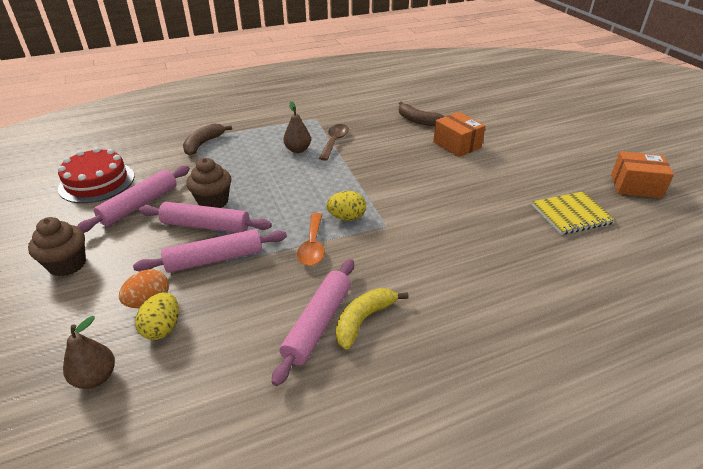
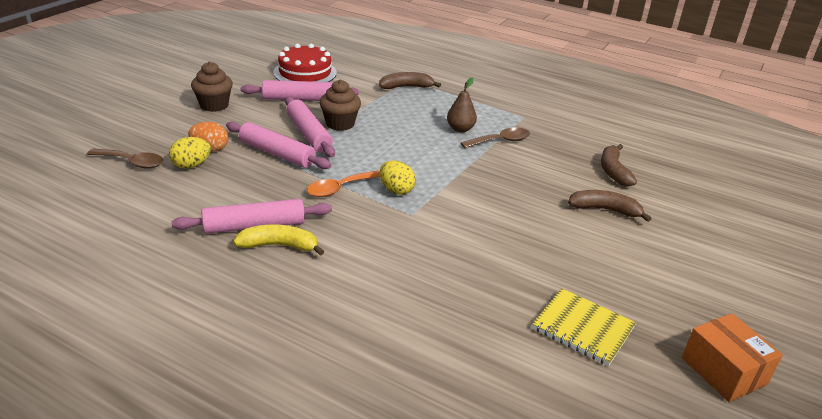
camera: 50 degrees right, 5 degrees down
(96, 377) = (132, 162): brown pear -> brown spoon
(457, 145) = (605, 210): orange box -> brown banana

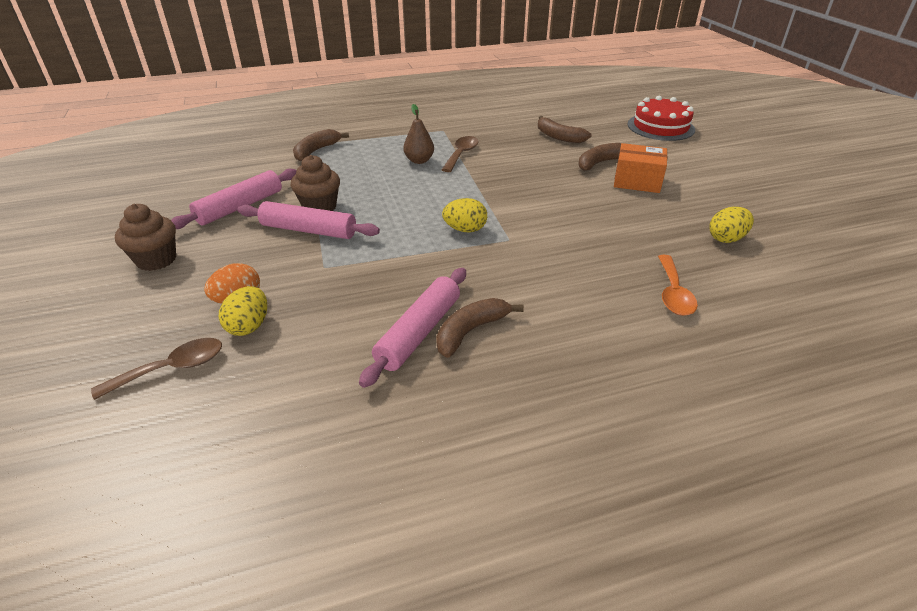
camera: 45 degrees left, 5 degrees up
(277, 154) = (314, 263): pink rolling pin -> none
(279, 246) = (470, 331): yellow banana -> brown banana
(305, 72) = (197, 183): red cake -> red cake (660, 127)
(339, 188) = (423, 256): orange spoon -> orange spoon (673, 293)
(583, 328) = (726, 239): yellow notebook -> yellow egg
(723, 371) = (807, 213): orange box -> orange box (637, 181)

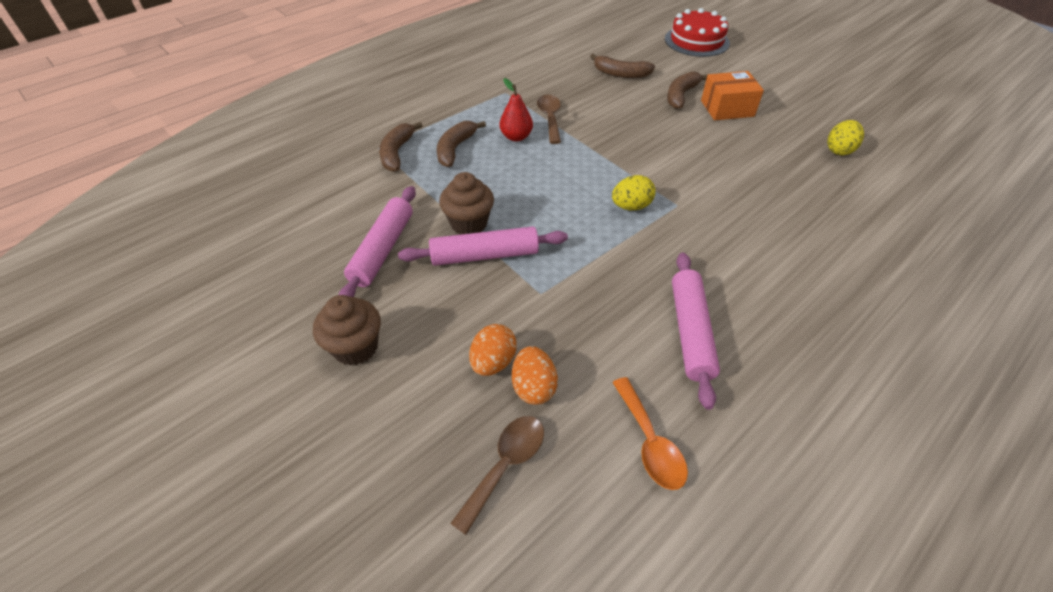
camera: 25 degrees left, 10 degrees up
(249, 326) = (533, 387): yellow egg -> orange egg
(419, 161) = (516, 137): brown pear -> red pear
(470, 331) = (731, 314): brown banana -> brown banana (455, 149)
(673, 293) = (845, 218): orange spoon -> orange spoon (650, 442)

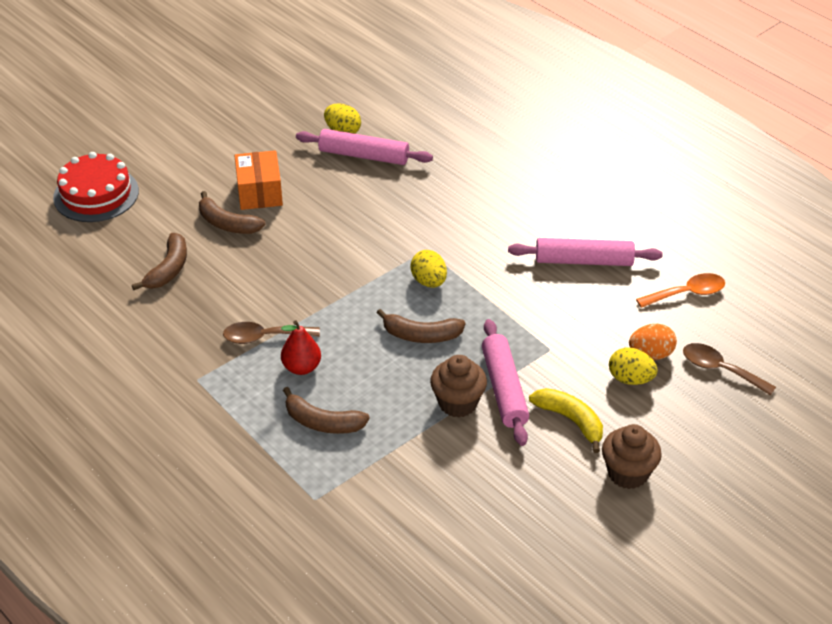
camera: 90 degrees left, 5 degrees down
(382, 250) = (501, 470): pink rolling pin -> pink rolling pin (364, 156)
(397, 153) = (328, 478): brown banana -> brown banana (421, 335)
(436, 304) = (570, 420): none -> yellow banana
(493, 362) = (630, 379): orange egg -> yellow egg

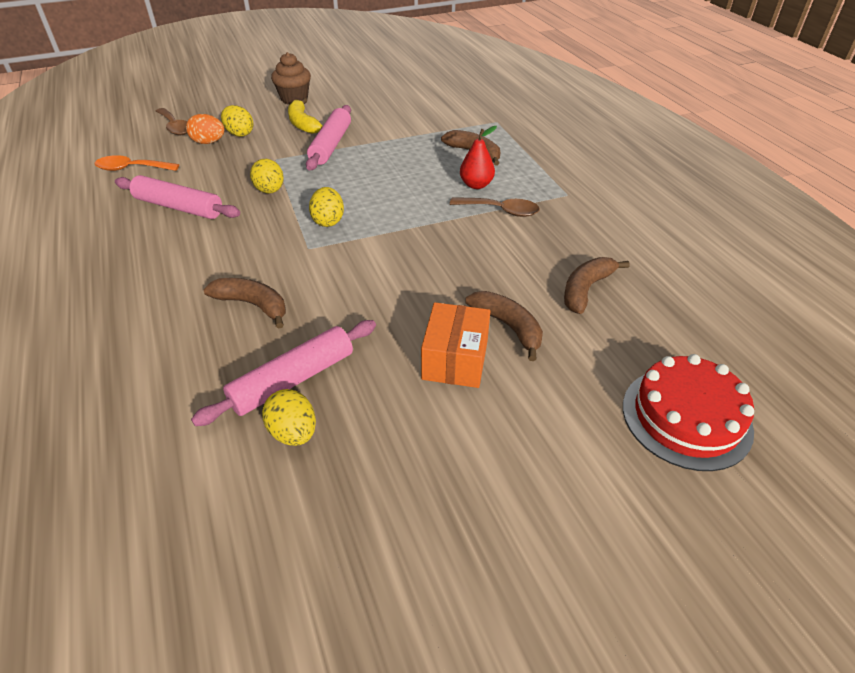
camera: 160 degrees left, 0 degrees up
(364, 156) = (292, 380): pink rolling pin -> pink rolling pin turned 75 degrees counterclockwise
(421, 335) = (365, 185): brown banana -> brown banana (253, 305)
(458, 403) = (370, 144): brown cupcake -> none
(515, 302) = (270, 191): none -> yellow egg

